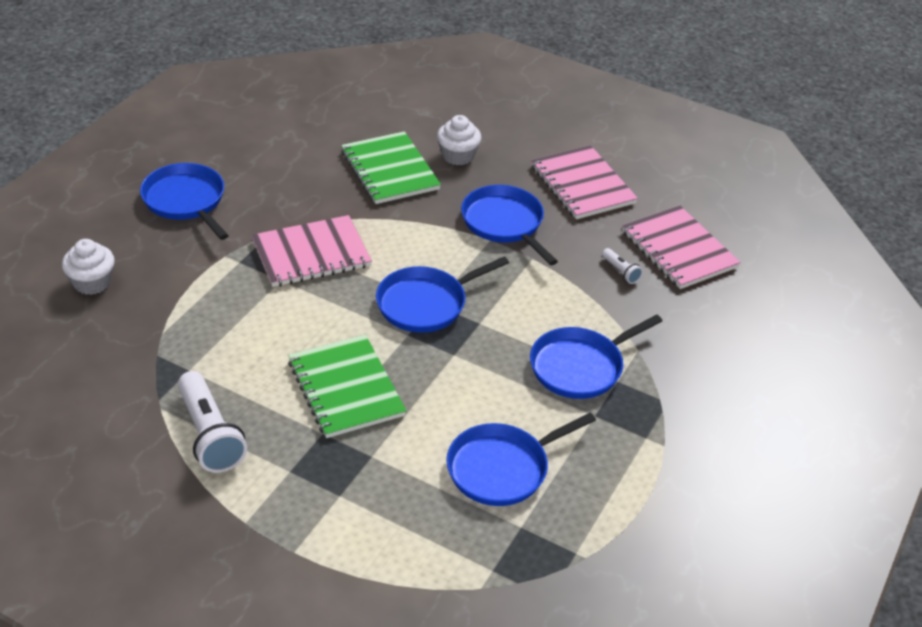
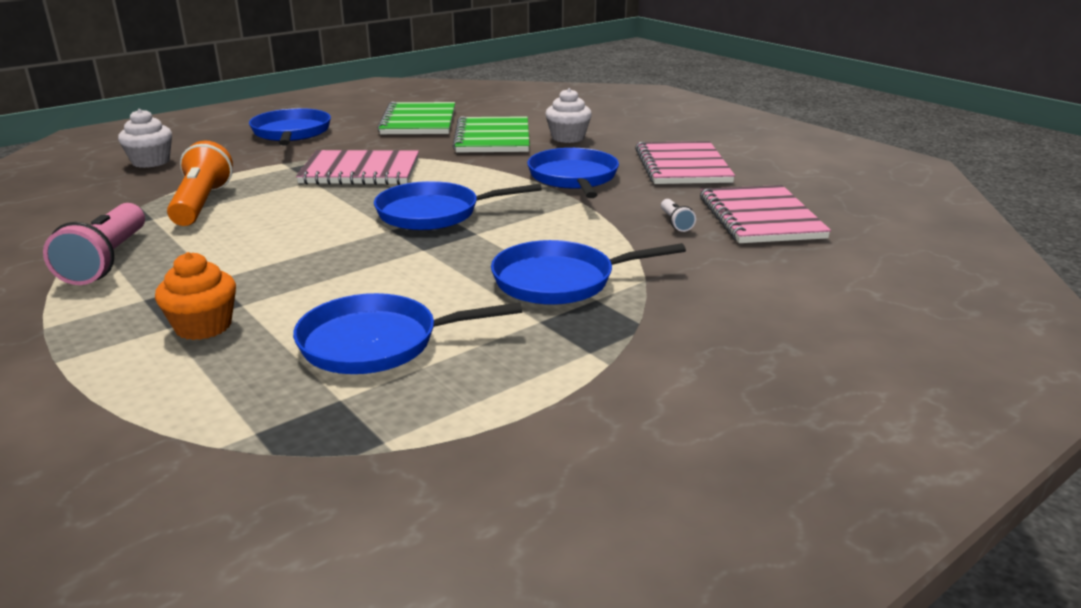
camera: 25 degrees right, 15 degrees down
(210, 435) = (107, 261): white flashlight -> pink flashlight
(211, 338) = (202, 204): none -> orange flashlight
(345, 388) = (281, 253): green notebook -> green notebook (418, 121)
(365, 487) = (203, 326): none -> orange cupcake

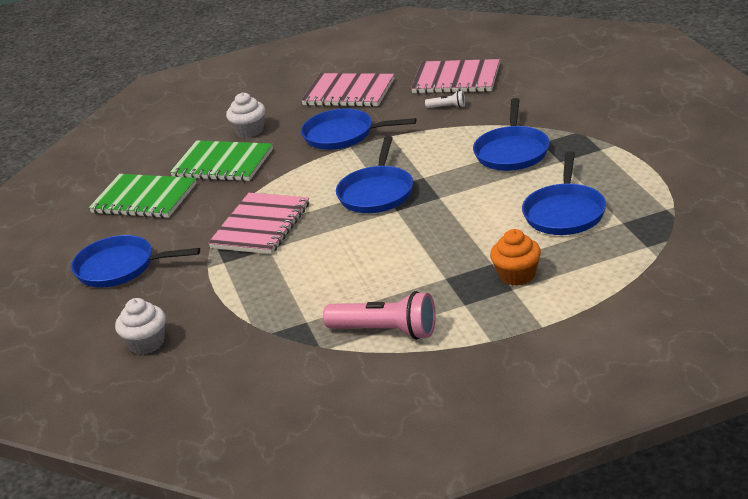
camera: 65 degrees left, 5 degrees up
(202, 204) = (287, 300): orange flashlight -> none

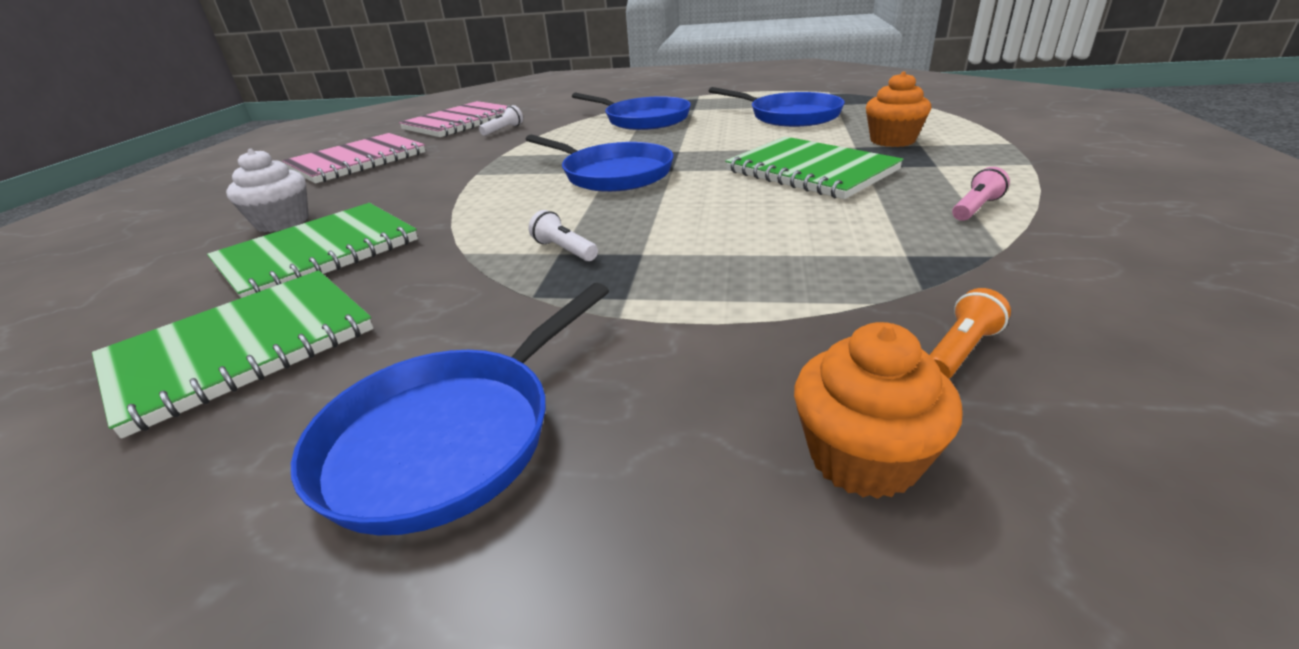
camera: 65 degrees left, 0 degrees up
(146, 343) = (863, 457): white cupcake -> orange cupcake
(220, 350) = (960, 350): none -> orange flashlight
(261, 226) = (564, 250): pink notebook -> white flashlight
(342, 135) = (441, 174): blue pan -> none
(386, 331) = (975, 208): pink flashlight -> pink flashlight, size x0.46
(424, 260) = (810, 171): none -> green notebook

